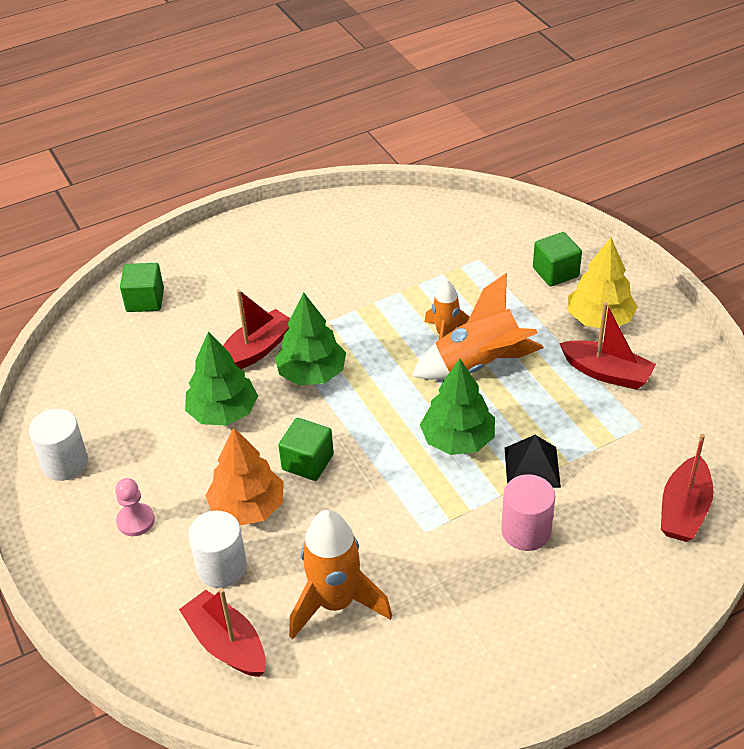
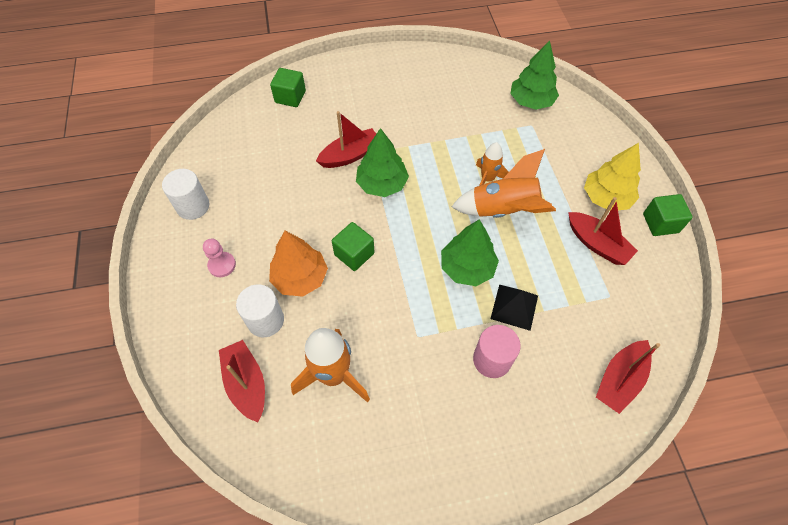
camera: 15 degrees right, 15 degrees up
(223, 412) = (310, 197): green tree -> green tree (531, 101)
(555, 272) = (585, 150): green cube -> green cube (660, 223)

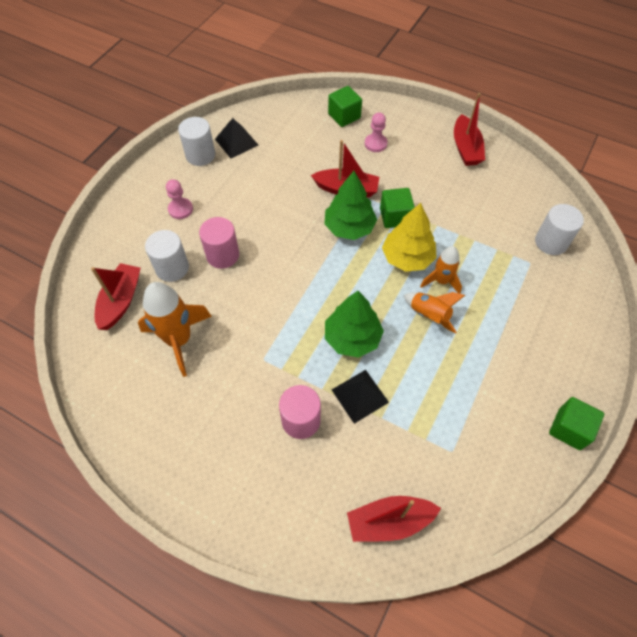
camera: 40 degrees right, 0 degrees up
(216, 174) = (236, 142): none -> black pyramid
(300, 278) = (222, 255): orange tree -> pink cylinder
(338, 104) = (375, 143): none -> pink pawn
(354, 254) = (276, 265): green cube -> green cube (395, 217)
(503, 210) = (429, 315): orange rocket -> orange rocket, size x0.59
(531, 101) = (551, 242): green tree -> white cylinder
(597, 244) = (486, 401): red boat -> red boat (465, 148)
(606, 198) = (537, 370): yellow tree -> yellow tree (407, 258)

